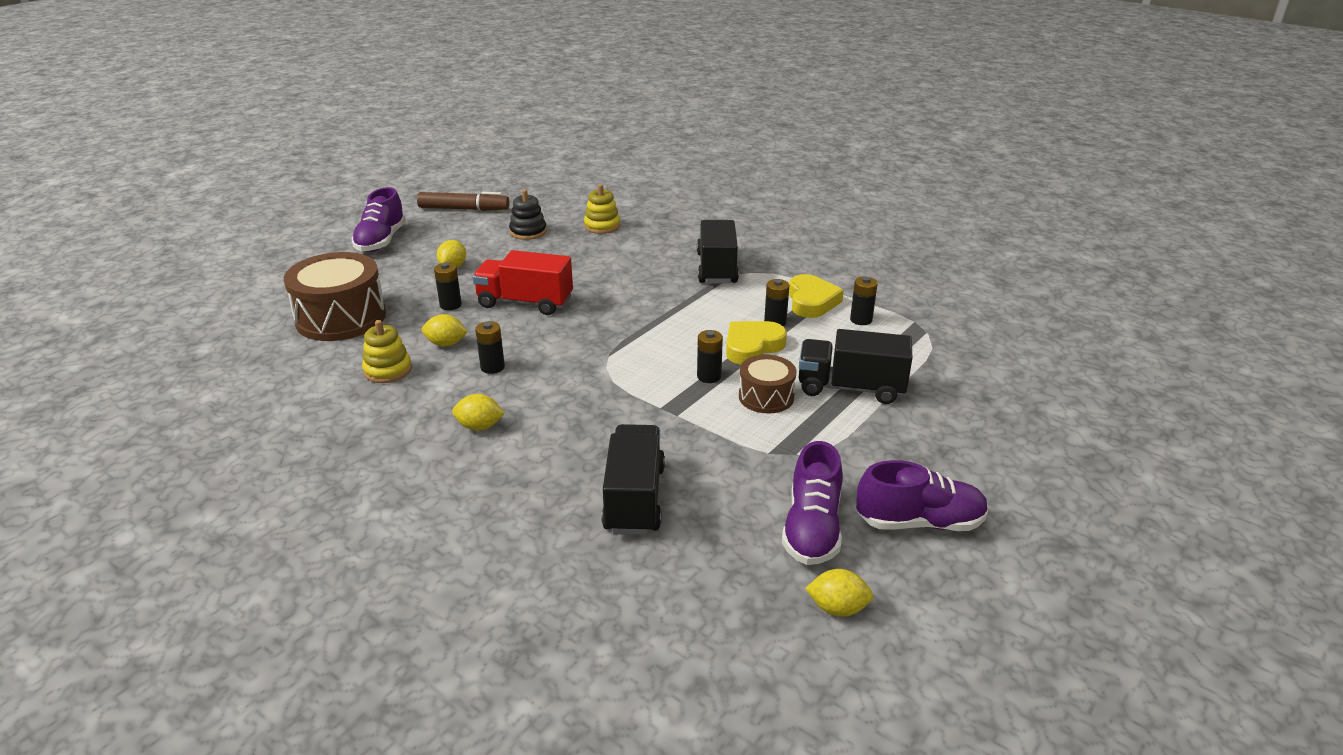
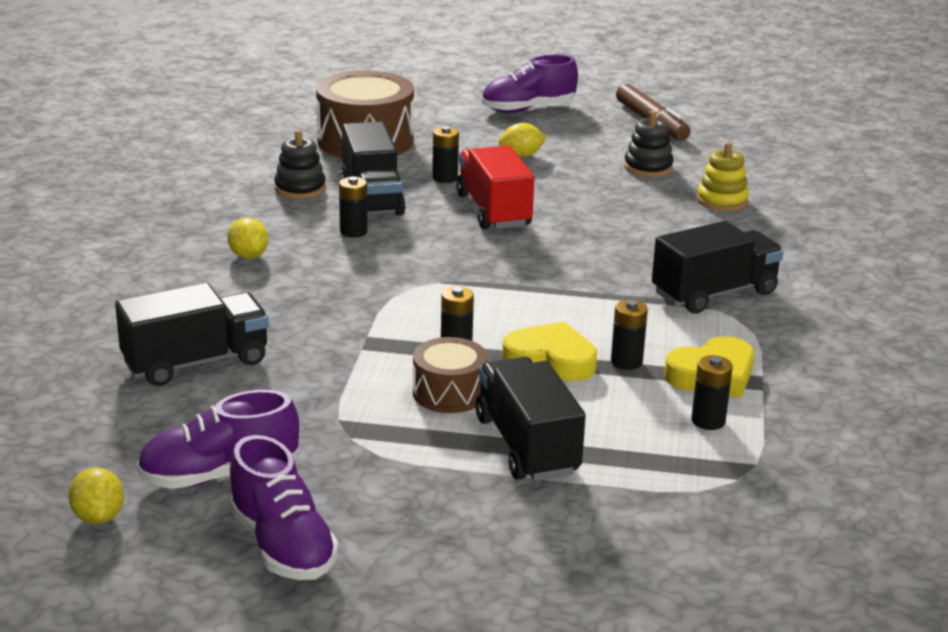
camera: 60 degrees right, 5 degrees down
(388, 370) = (300, 188): yellow stacking toy -> black stacking toy
(446, 344) = (372, 198): yellow lemon -> black truck

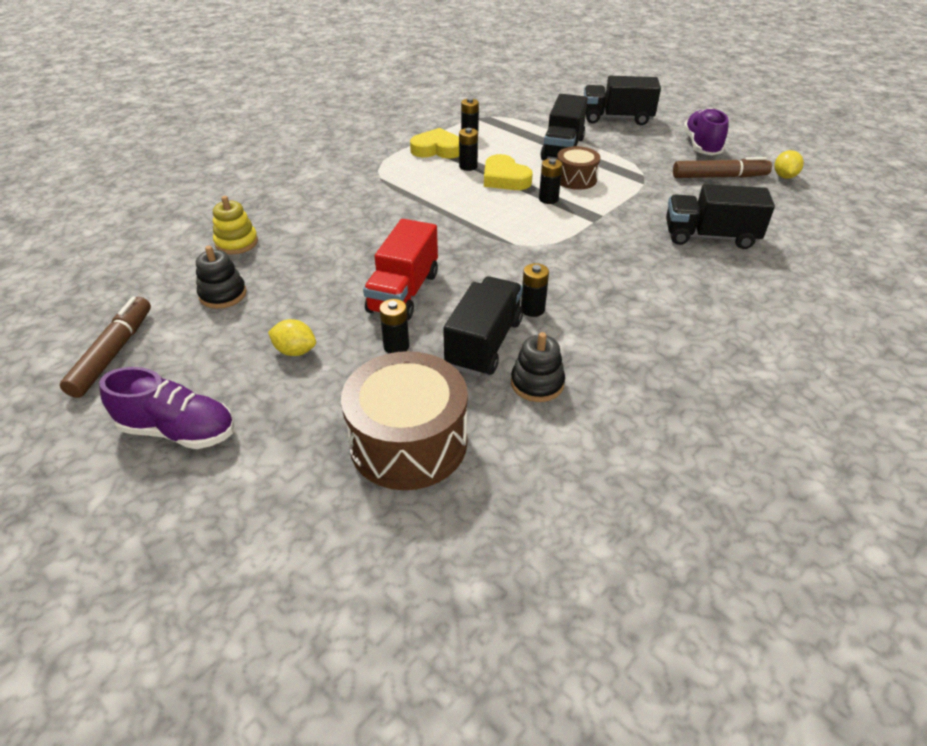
camera: 145 degrees left, 15 degrees up
(219, 475) = (719, 177): purple shoe -> brown marker
(248, 256) = (633, 312): yellow lemon -> none
(714, 293) = (365, 184): black truck -> black truck (617, 118)

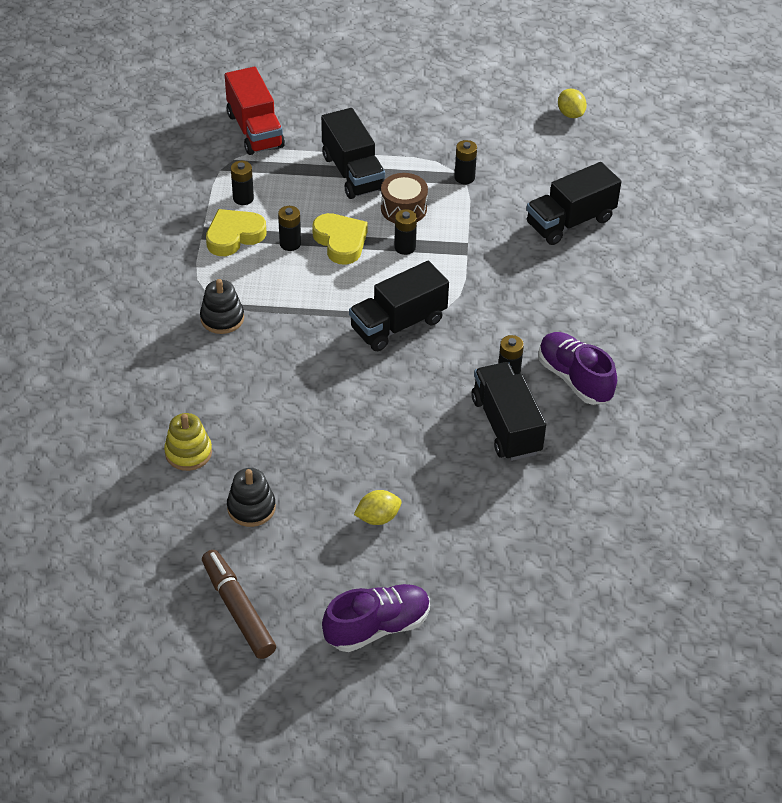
camera: 40 degrees left, 5 degrees up
(396, 346) = (447, 467): black battery -> black battery (464, 177)
(404, 292) = (396, 416): red truck -> red truck (255, 130)
(408, 442) = (539, 532): brown drum -> none
(505, 178) = (340, 241): yellow heart -> yellow heart turned 135 degrees counterclockwise
(537, 383) = (574, 435): black stacking toy -> black stacking toy (222, 318)
(617, 118) = (361, 101): black truck -> black truck (398, 324)
(701, 146) = (472, 105): purple shoe -> purple shoe (574, 379)
(719, 177) = (520, 142): brown marker -> none

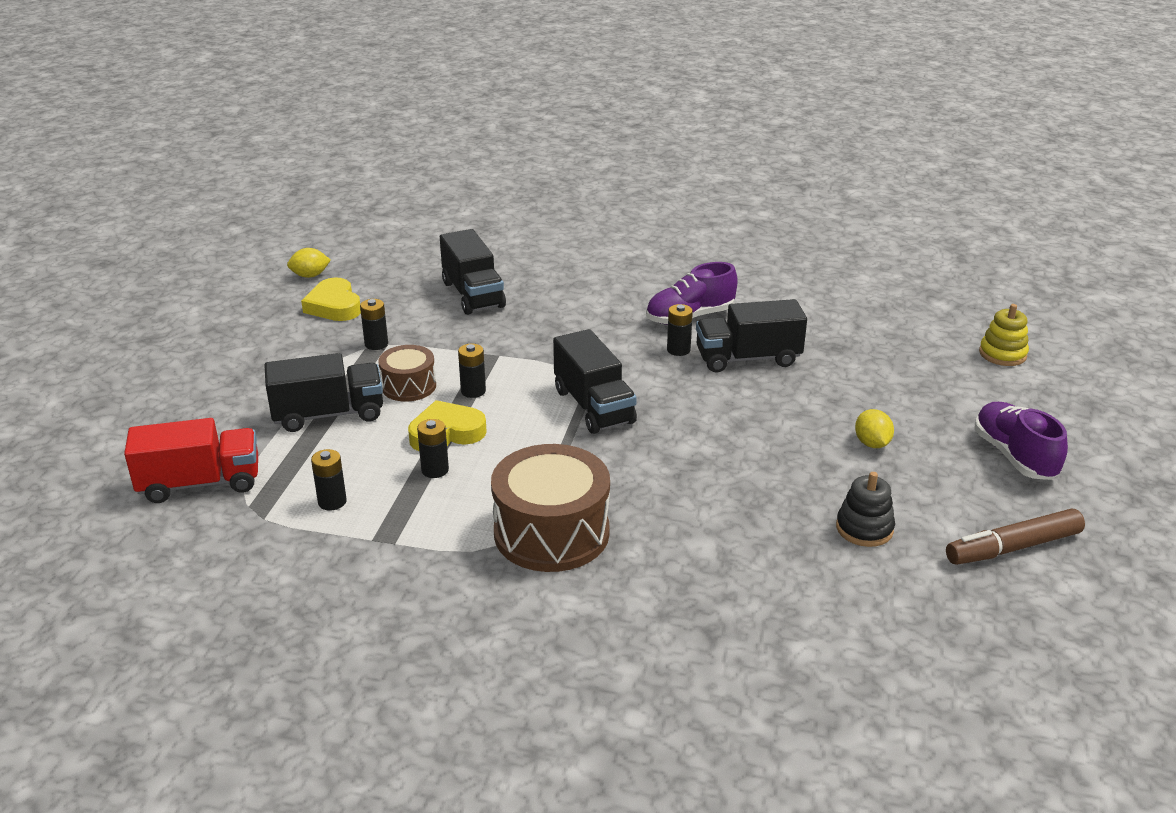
camera: 80 degrees left, 15 degrees down
(188, 453) = (779, 573): yellow stacking toy -> yellow stacking toy (1002, 354)
(222, 318) = (551, 533): black stacking toy -> brown drum
(234, 236) = (402, 514): yellow heart -> yellow heart (334, 306)

